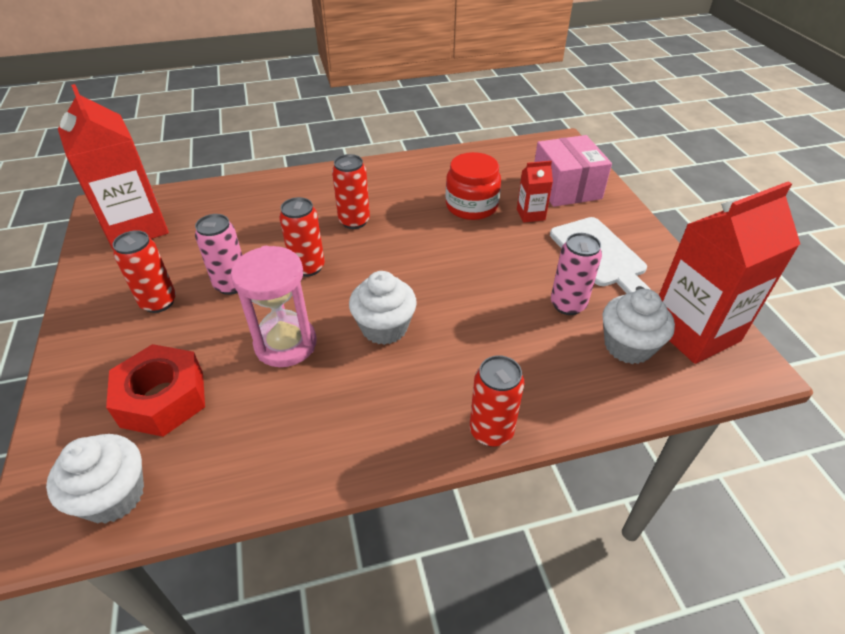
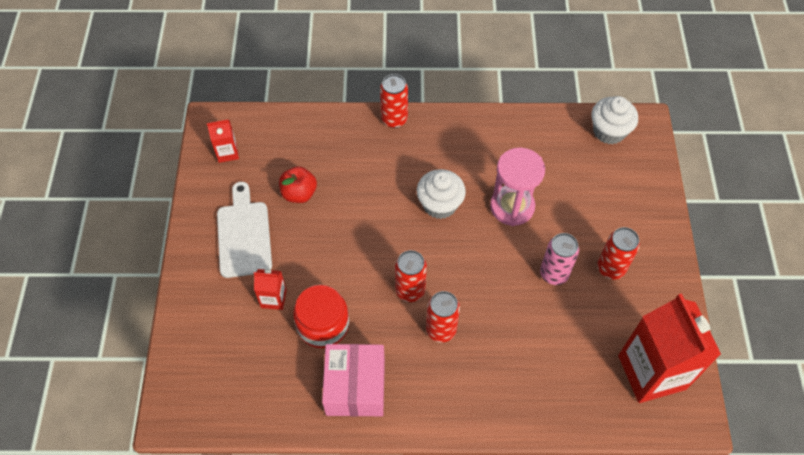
camera: 165 degrees left, 15 degrees up
(163, 399) = (592, 183): red nut -> none
(308, 267) = (490, 279): red can -> red can (410, 290)
(566, 188) = (217, 330): pink box -> pink box (355, 387)
(568, 305) = (299, 193): pink can -> red apple
(628, 346) = (279, 152): white cupcake -> none
(693, 331) = (227, 152): red carton -> red carton, size x0.45

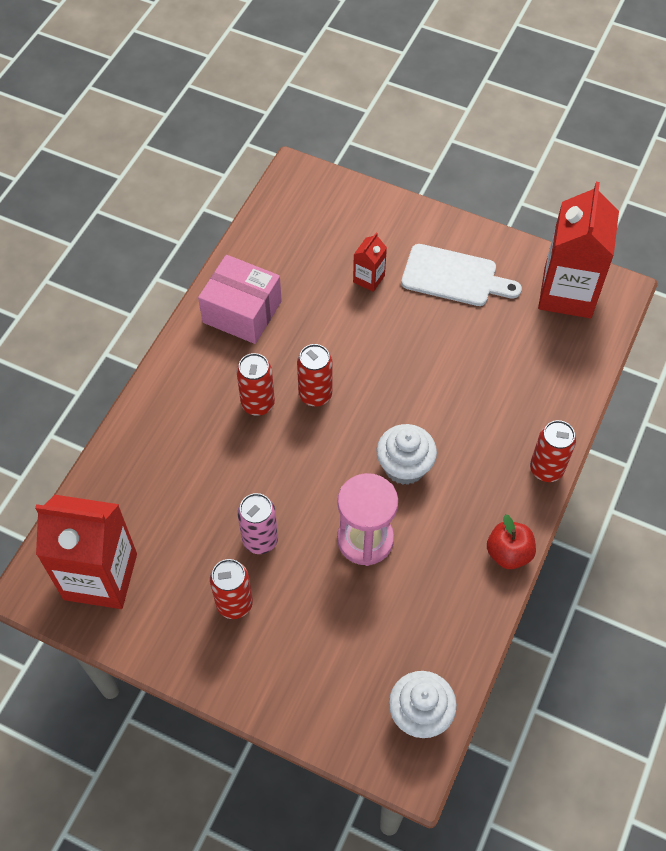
camera: 115 degrees right, 0 degrees up
(227, 152) = (567, 293): red carton -> red carton, size x2.23
(299, 193) = (483, 339): red apple -> red apple (508, 553)
(323, 325) = (319, 308): red jar -> none

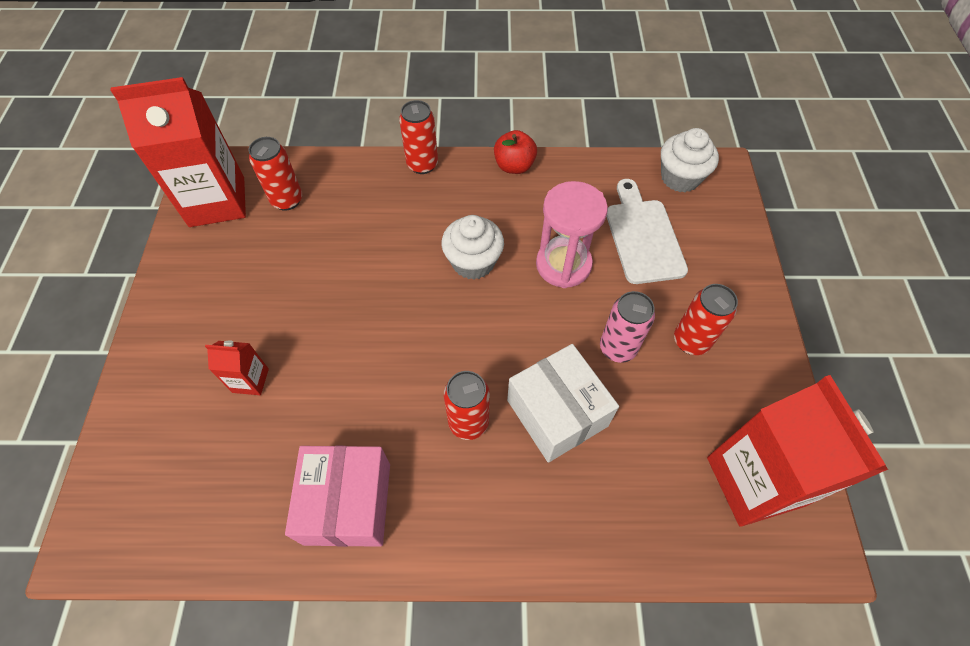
camera: 115 degrees left, 0 degrees up
(231, 466) = (557, 413): none -> white box
(315, 395) = (430, 370): red can -> red can (287, 200)
(454, 277) = (223, 299): white cutting board -> white cutting board (643, 236)

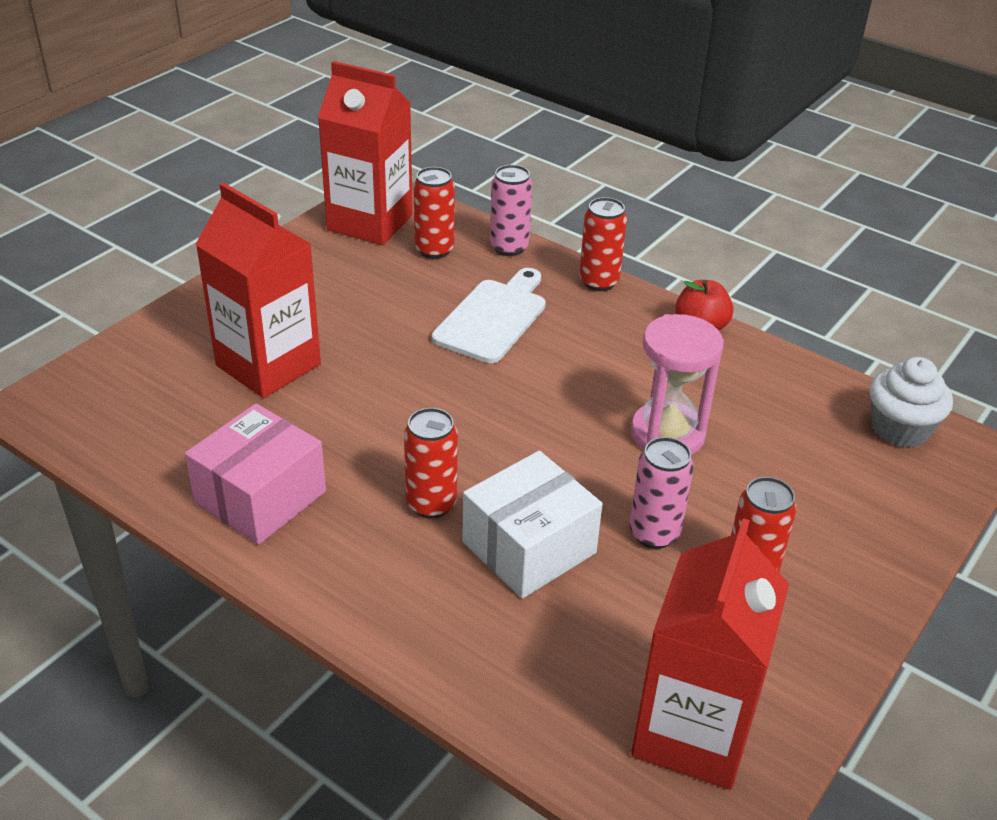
camera: 35 degrees right, 20 degrees down
(250, 380) = (268, 365): red carton -> red carton, size x2.23
(338, 168) = (509, 247): none -> pink can
(473, 262) = (569, 384): white cupcake -> none
(557, 413) = (529, 547): white box -> white box turned 45 degrees clockwise
(643, 236) = (791, 457): white cutting board -> white cutting board (493, 318)

